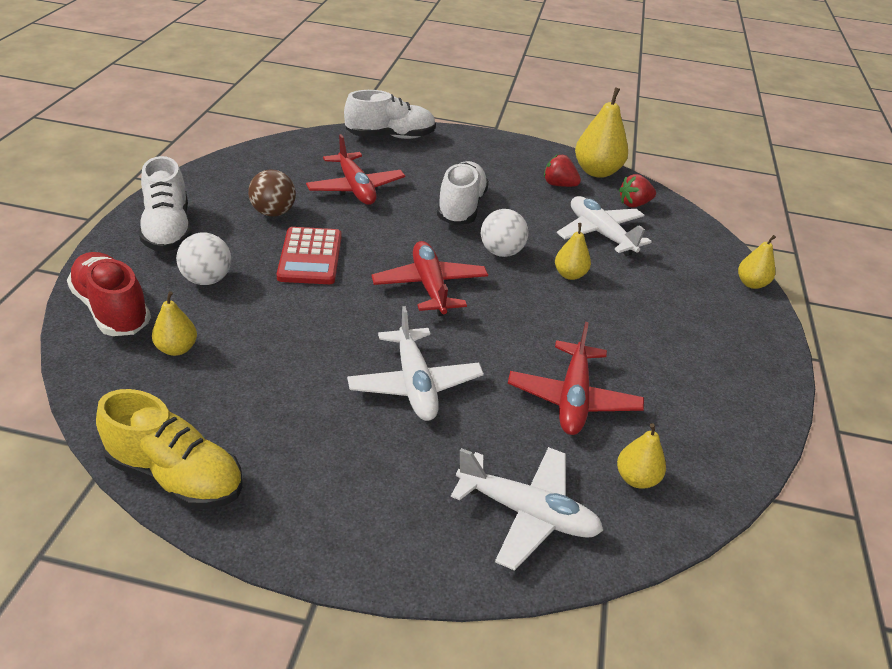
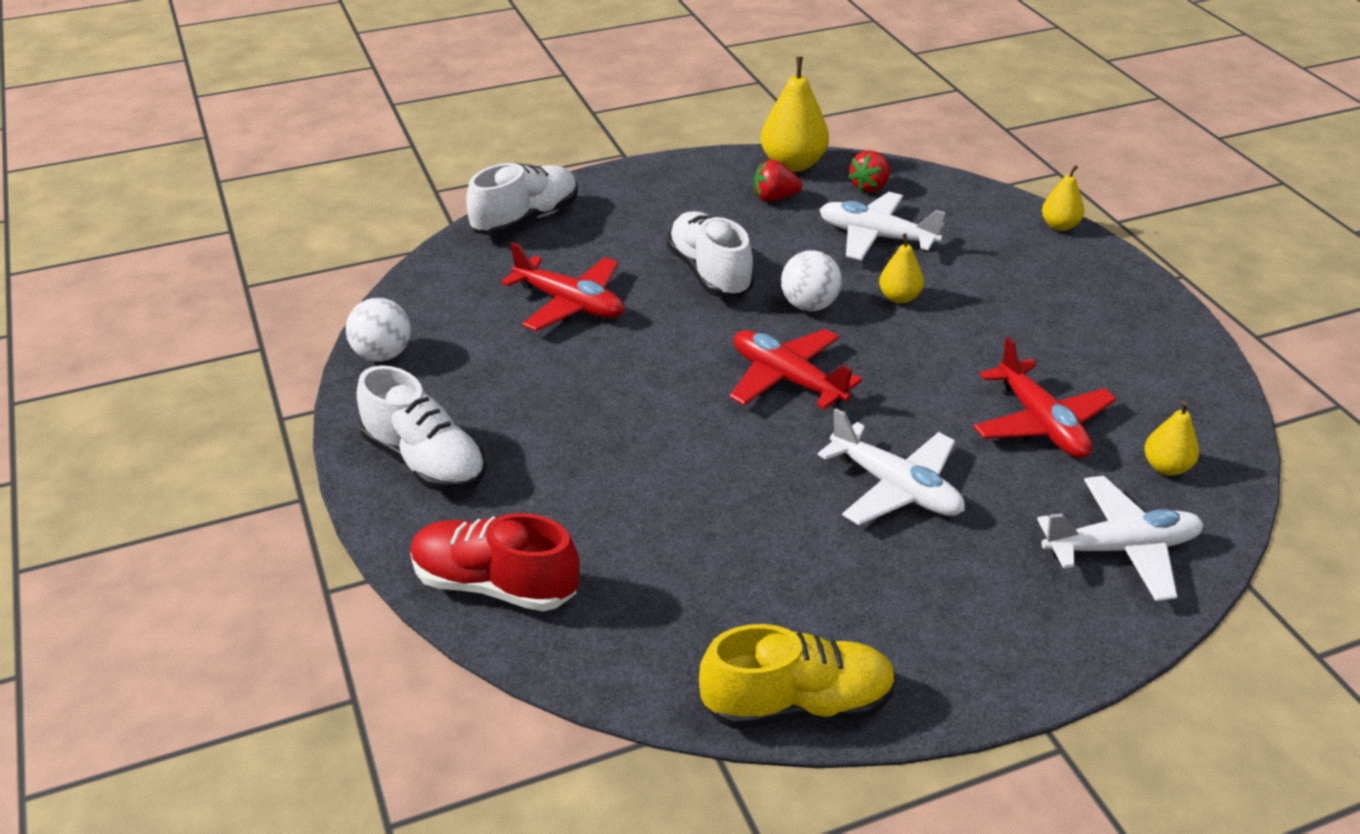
camera: 30 degrees left, 0 degrees up
(177, 349) = (625, 585): yellow pear -> none
(207, 280) = (552, 495): white ball -> white ball (382, 355)
(273, 213) = (518, 379): brown ball -> none
(310, 257) = (626, 410): red calculator -> none

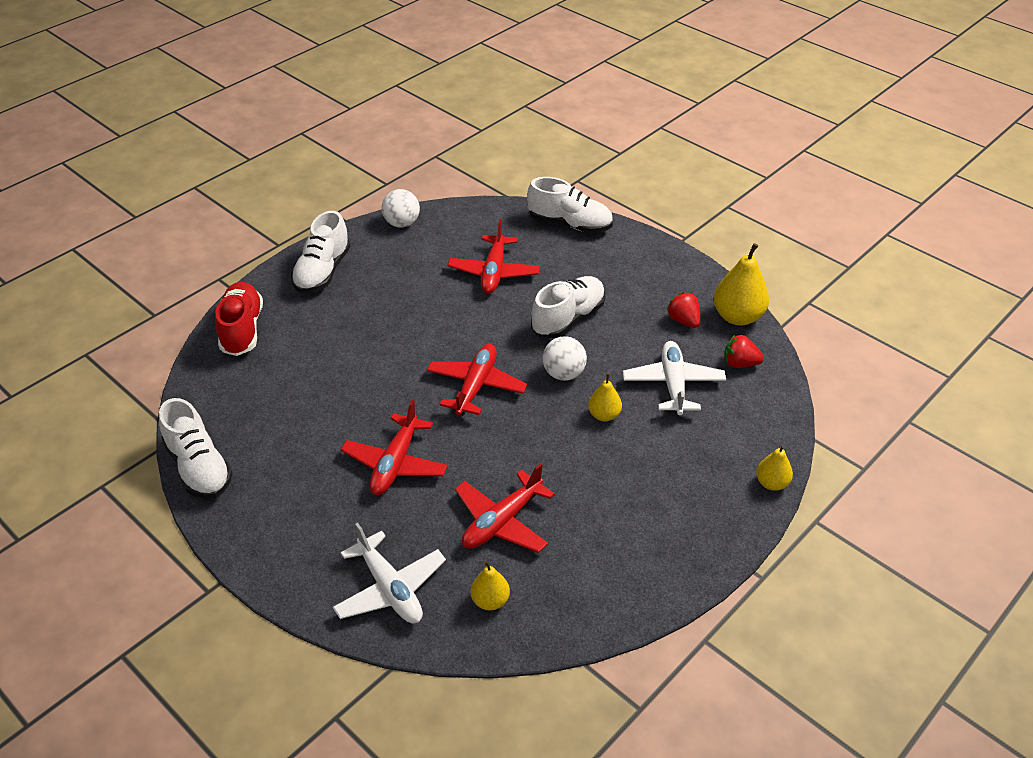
camera: 65 degrees right, 5 degrees up
(797, 704) = (199, 468): yellow shoe -> white shoe
(895, 488) = (395, 464): white plane -> red plane

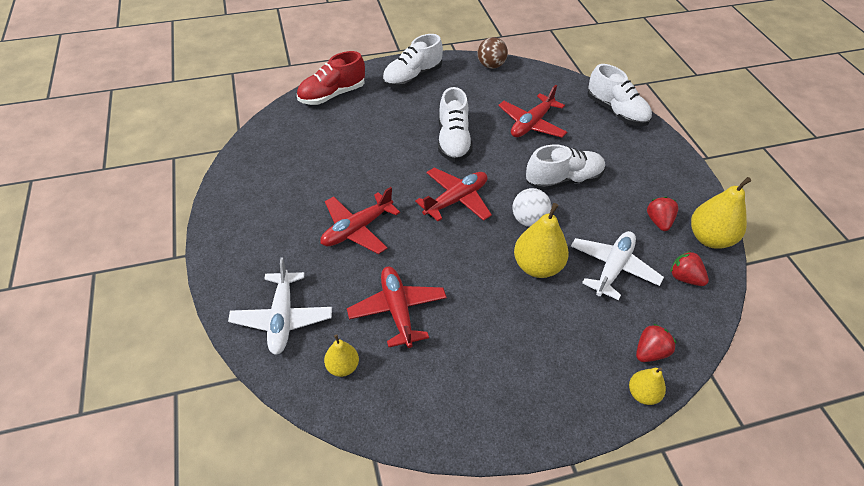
camera: 30 degrees right, 5 degrees up
(199, 468) = (234, 172): white shoe -> white shoe (453, 141)
(242, 330) = (332, 95): red shoe -> red shoe turned 150 degrees counterclockwise
(402, 223) = (491, 65): white ball -> brown ball
(502, 522) = (397, 310): red plane -> red plane turned 90 degrees clockwise
(604, 415) = (537, 266): yellow pear -> yellow pear, size x1.76
(754, 444) = (650, 352): none -> red strawberry

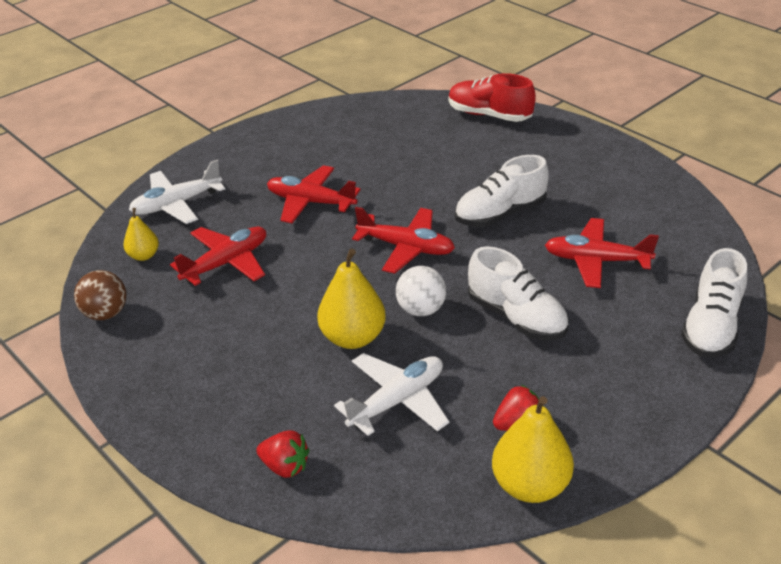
camera: 65 degrees right, 10 degrees down
(412, 78) = (578, 150): white shoe -> none
(491, 65) = (674, 194): brown ball -> brown ball (106, 313)
(613, 268) = (397, 401): white plane -> white plane turned 45 degrees counterclockwise
(642, 394) = (220, 473): yellow pear -> none
(684, 278) = (432, 473): red strawberry -> none

